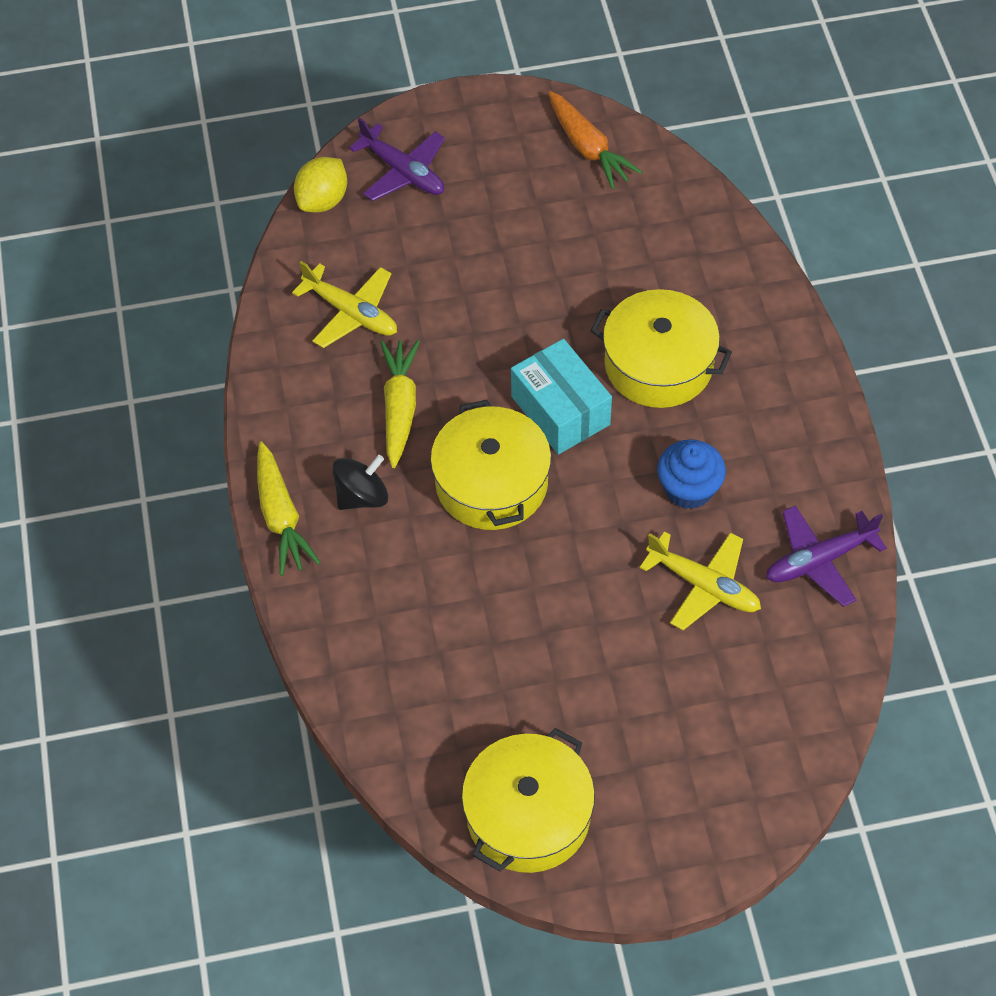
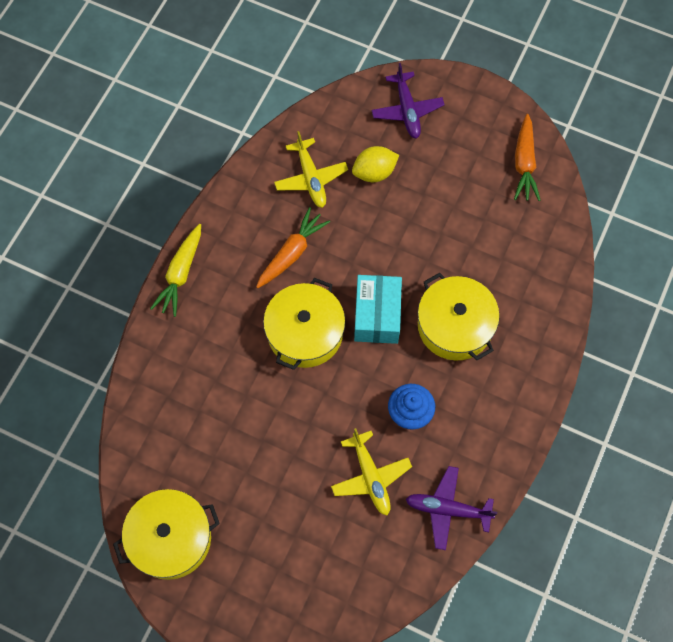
camera: 35 degrees right, 10 degrees up
(323, 200) = (349, 99): yellow lemon -> yellow lemon (374, 172)
(362, 496) = (231, 291): black spinning top -> none
(399, 407) = (292, 253): yellow carrot -> orange carrot

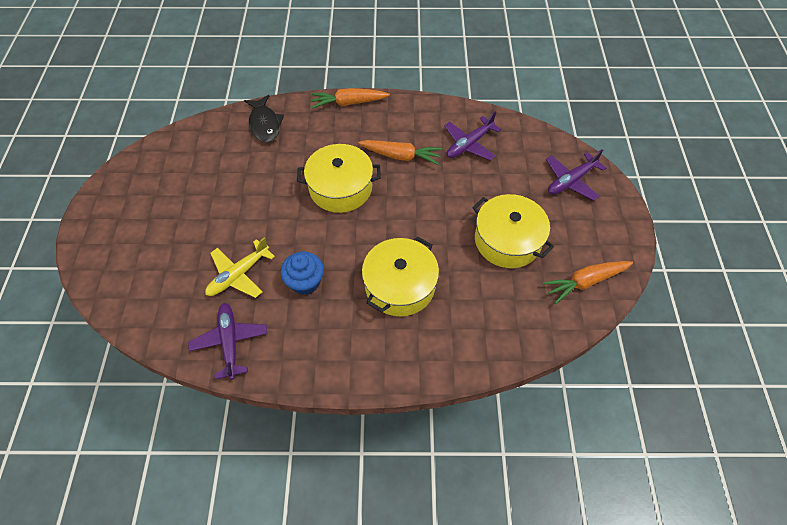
camera: 65 degrees right, 10 degrees down
(164, 380) = (265, 124): none -> black fish
(170, 538) = (147, 171): yellow pot -> yellow pot (507, 240)
(180, 274) = (348, 103): yellow carrot -> orange carrot
(311, 178) = (469, 144): yellow plane -> purple plane
(374, 172) = (501, 180): yellow lemon -> none
(377, 315) = (379, 228): turquoise box -> none

